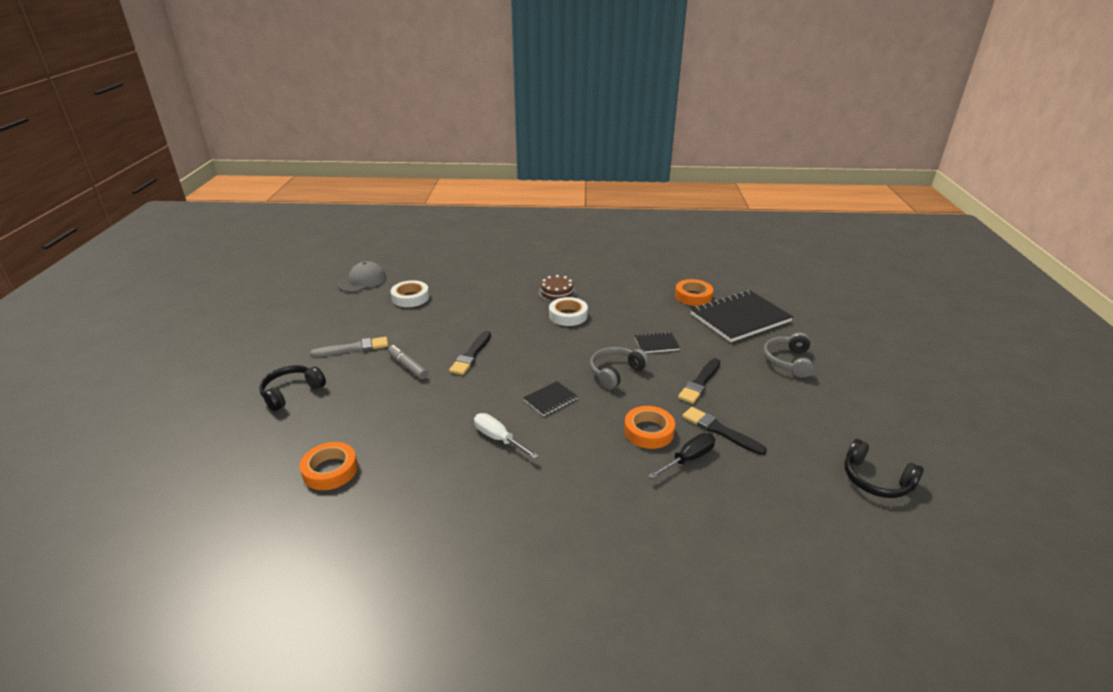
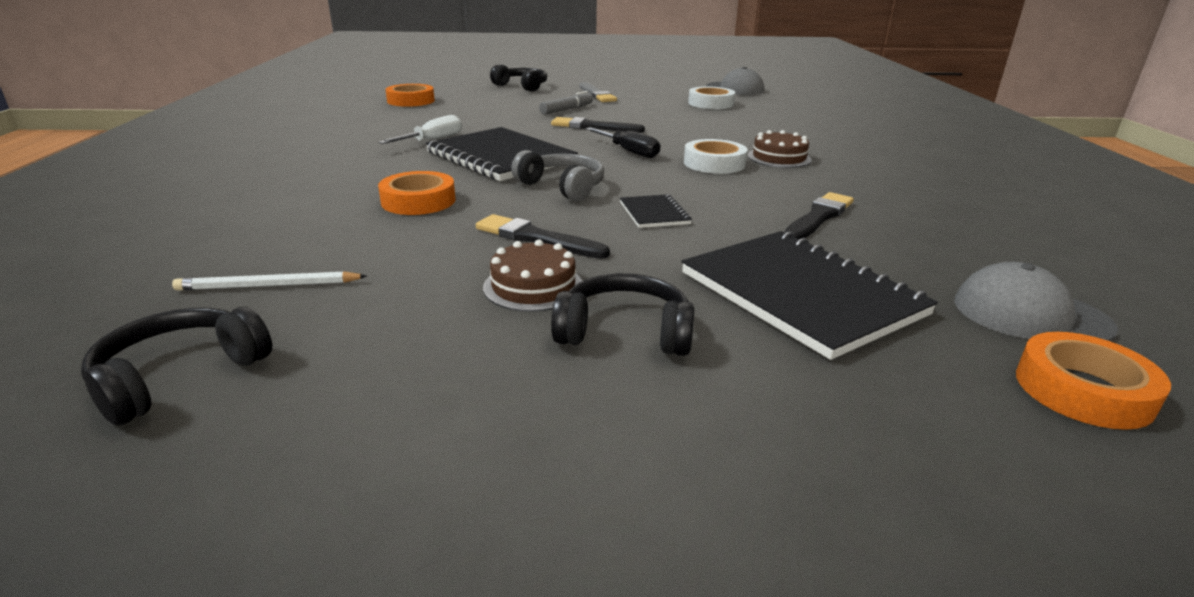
camera: 85 degrees right, 5 degrees down
(550, 399) = (501, 157): black notebook -> black notebook, size x2.19
(688, 459) = (347, 220): black screwdriver -> black screwdriver (628, 151)
(693, 296) = (863, 251): orange tape -> orange tape (1083, 390)
(720, 431) = (401, 244): black brush -> black brush (818, 217)
(741, 278) = (1030, 314): none -> grey cap
(756, 384) = (533, 286): none -> brown cake
(786, 473) = (268, 286): none -> white pencil
(788, 361) = (625, 332): grey headphones -> black headphones

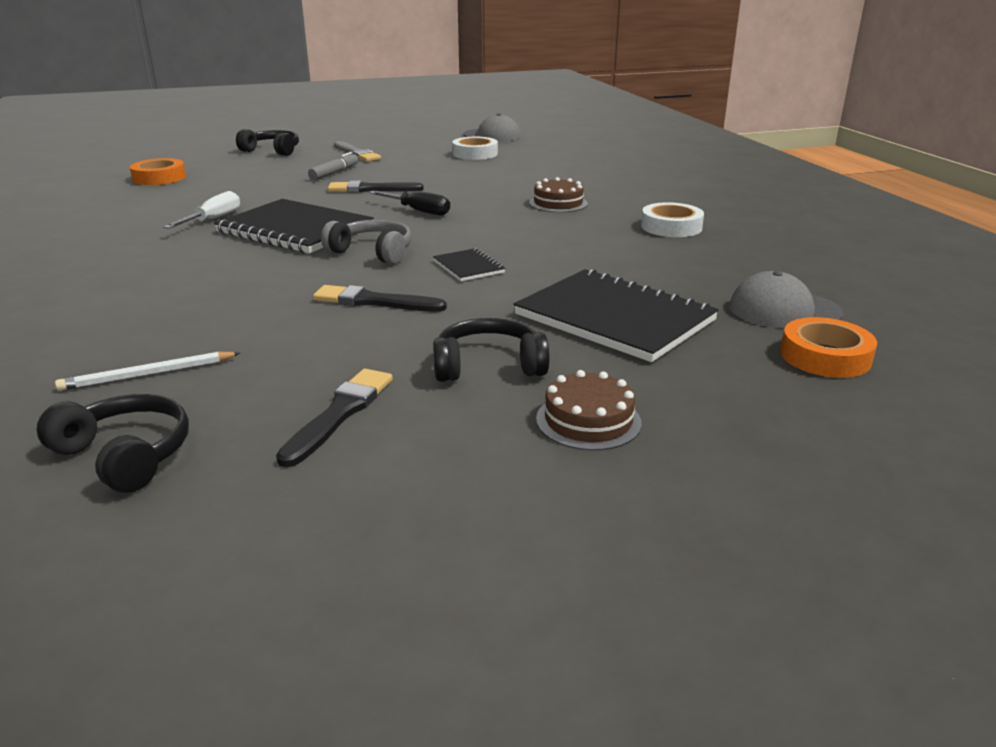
camera: 15 degrees left, 0 degrees up
(179, 376) = (125, 455): black headphones -> black headphones turned 105 degrees clockwise
(418, 201) = (240, 281): orange tape -> none
(533, 286) = (394, 342): brown cake -> brown cake (588, 420)
(714, 163) = (502, 215): white tape -> white tape (671, 227)
(818, 217) = (609, 254): black brush -> black brush (339, 414)

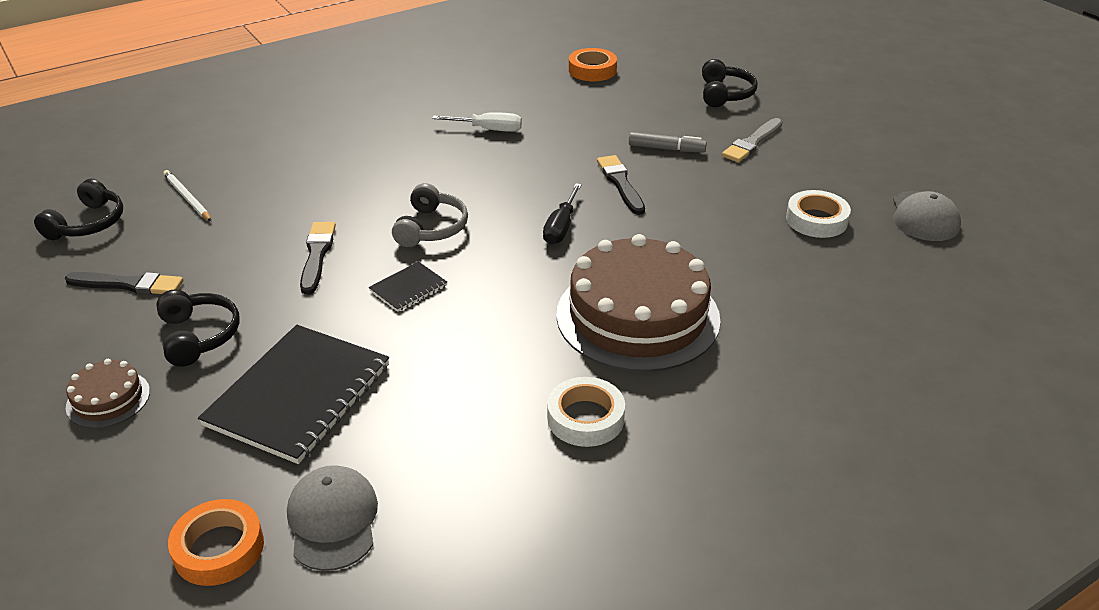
camera: 75 degrees right, 10 degrees up
(295, 229) = (477, 175): black notebook -> none
(558, 203) = (637, 316): brown cake -> brown cake, size x2.25

